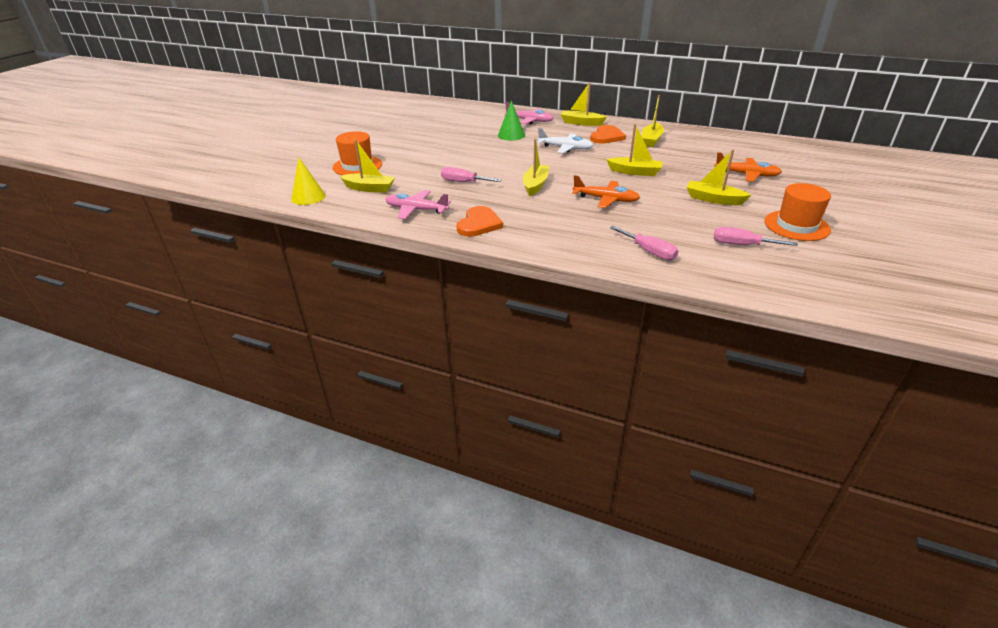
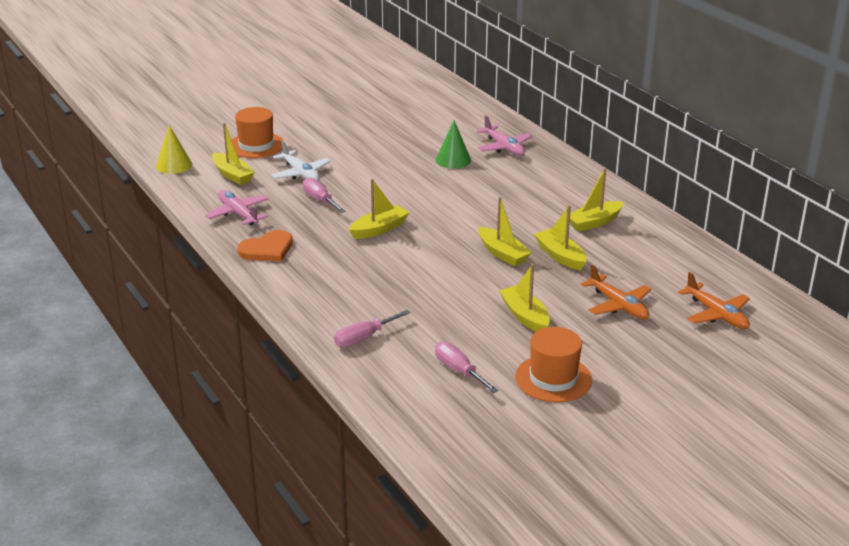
camera: 35 degrees right, 5 degrees down
(565, 148) = (481, 197): white plane -> white plane (300, 173)
(581, 123) = (557, 170): yellow boat -> yellow boat (560, 256)
(605, 199) = (418, 271): orange plane -> orange plane (716, 314)
(607, 136) = (552, 199): orange heart -> none
(649, 251) = (364, 338): pink screwdriver -> pink screwdriver turned 60 degrees clockwise

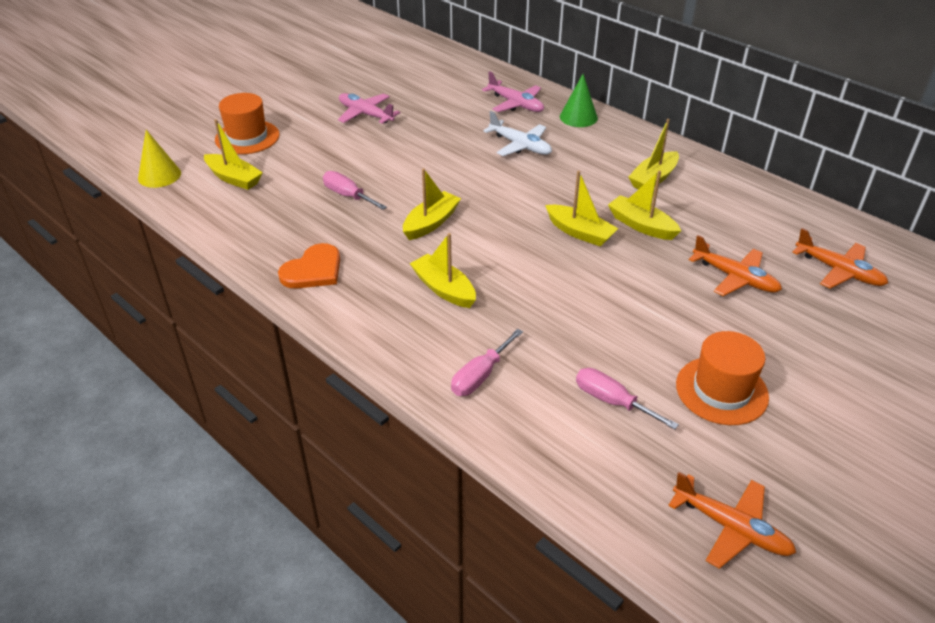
camera: 15 degrees left, 10 degrees up
(238, 214) = (260, 228): pink plane -> pink plane (366, 114)
(300, 173) = (311, 165): white plane -> white plane (520, 145)
(453, 160) = (471, 126): green cone -> green cone (578, 117)
(502, 461) = (730, 527): none -> orange plane
(525, 316) = (646, 310): yellow boat -> yellow boat (444, 289)

